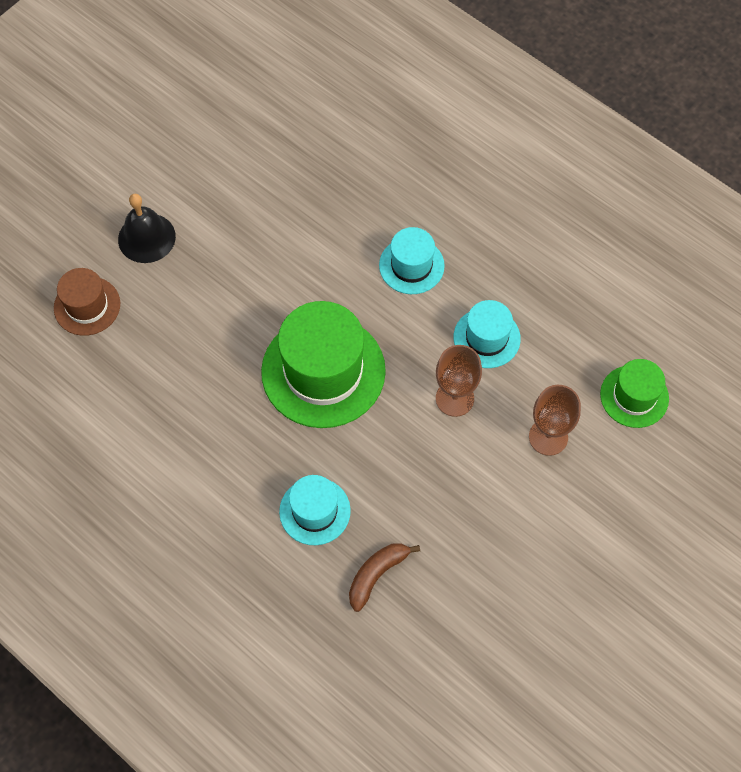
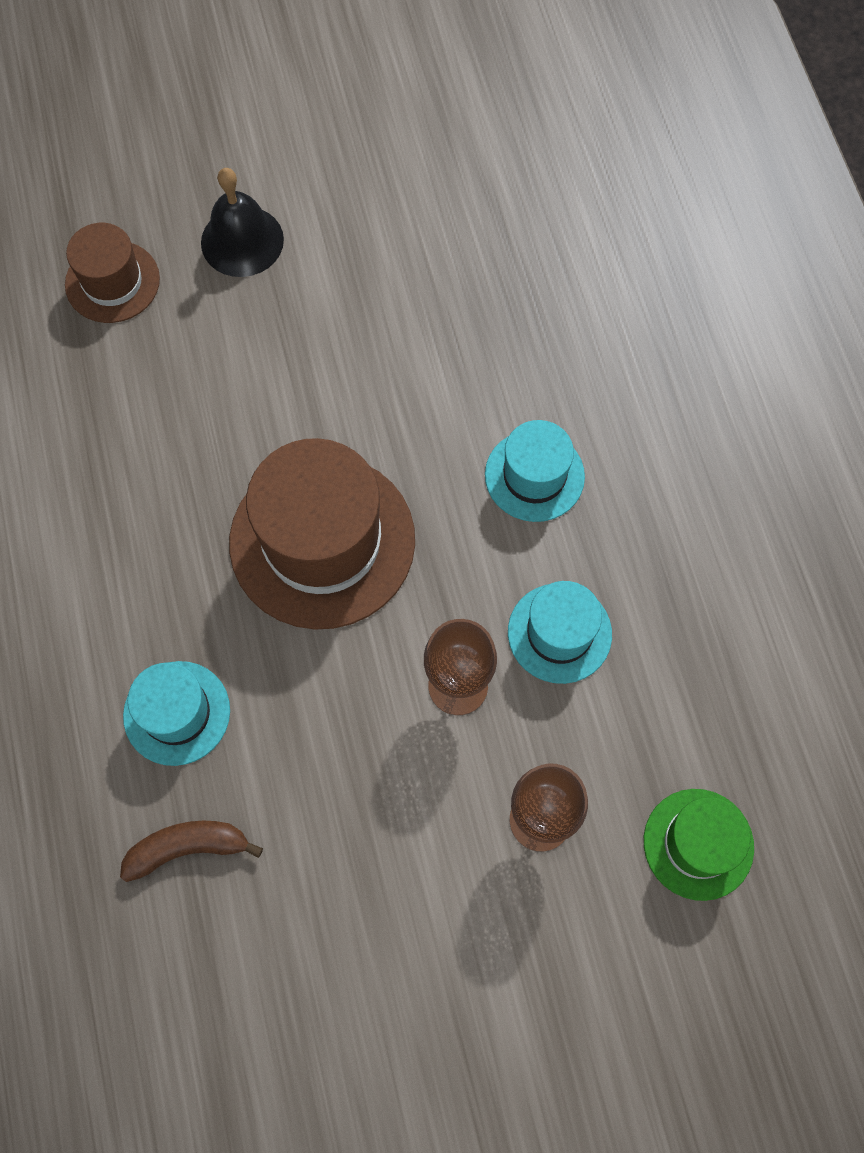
camera: 35 degrees right, 5 degrees up
(323, 371) = (322, 541): green hat -> brown hat

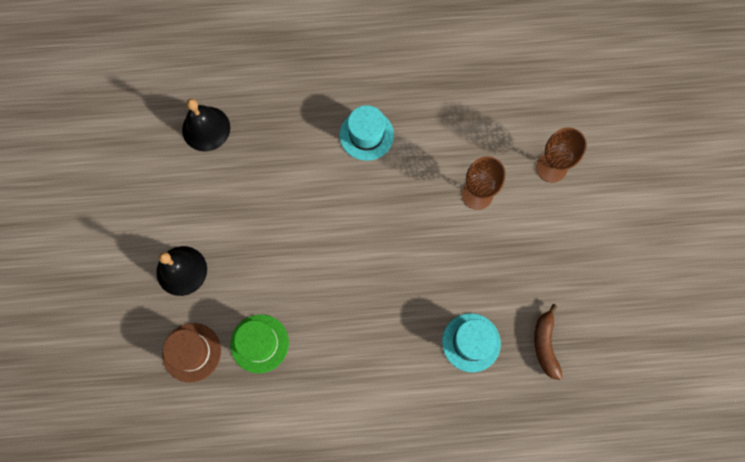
camera: 80 degrees left, 5 degrees up
(322, 541) = (384, 251): brown hat -> none
(491, 225) = (206, 128): none -> black bell
(559, 633) = (456, 139): turquoise hat -> none
(698, 844) = (571, 98): green hat -> green hat (259, 343)

